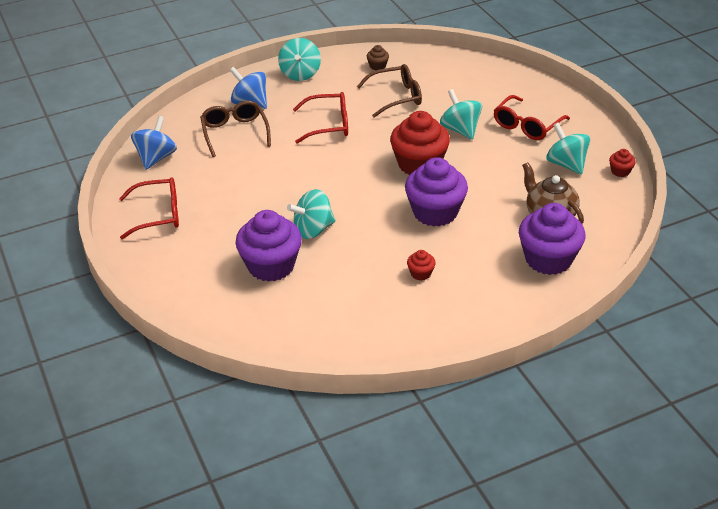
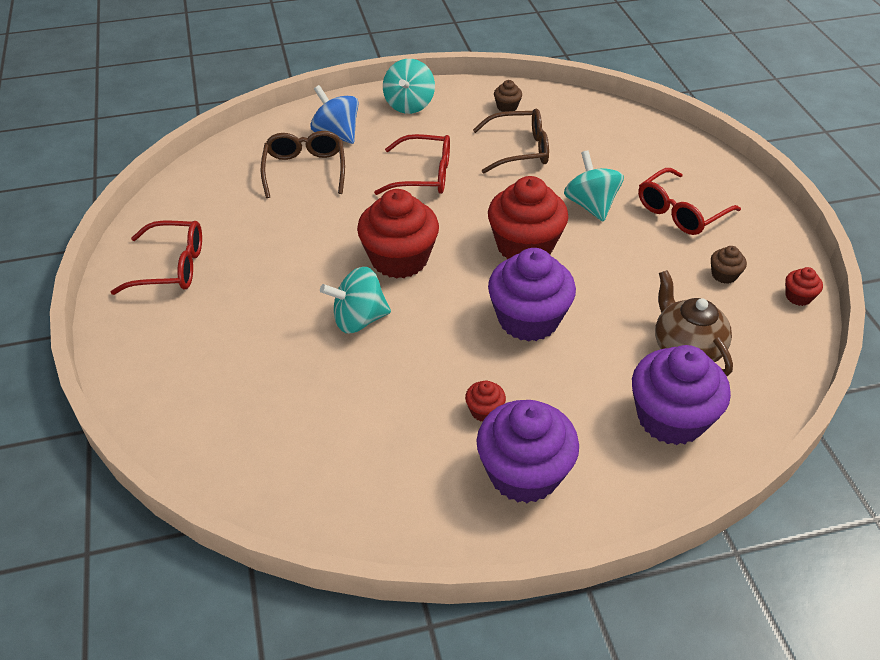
camera: 10 degrees right, 5 degrees up
(156, 158) = (198, 190): blue spinning top -> none
(271, 266) = (287, 364): purple cupcake -> purple cupcake (524, 473)
(329, 185) = (399, 259): none -> red cupcake
(566, 164) = (724, 275): turquoise spinning top -> brown cupcake

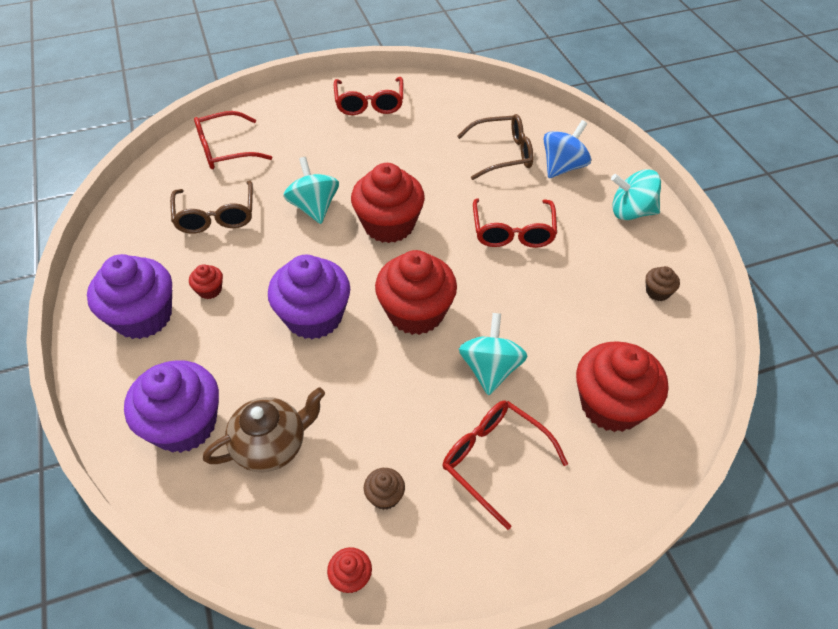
camera: 85 degrees right, 5 degrees up
(219, 412) = (225, 150): none -> red glasses
(519, 150) = (577, 305): brown glasses -> brown glasses (216, 216)
(591, 205) = (490, 369): turquoise spinning top -> turquoise spinning top turned 60 degrees counterclockwise
(622, 147) = (611, 405): none -> red cupcake

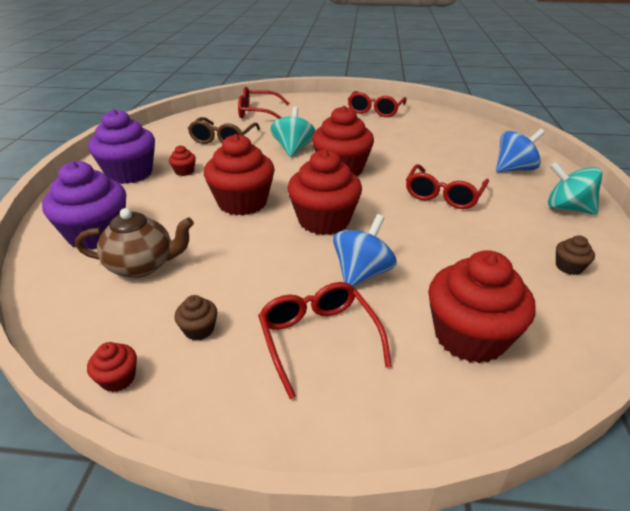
camera: 25 degrees right, 15 degrees down
(314, 317) = (242, 203): purple cupcake -> red cupcake
(490, 369) = (362, 273): turquoise spinning top -> blue spinning top
(502, 154) = (463, 152): brown glasses -> none

